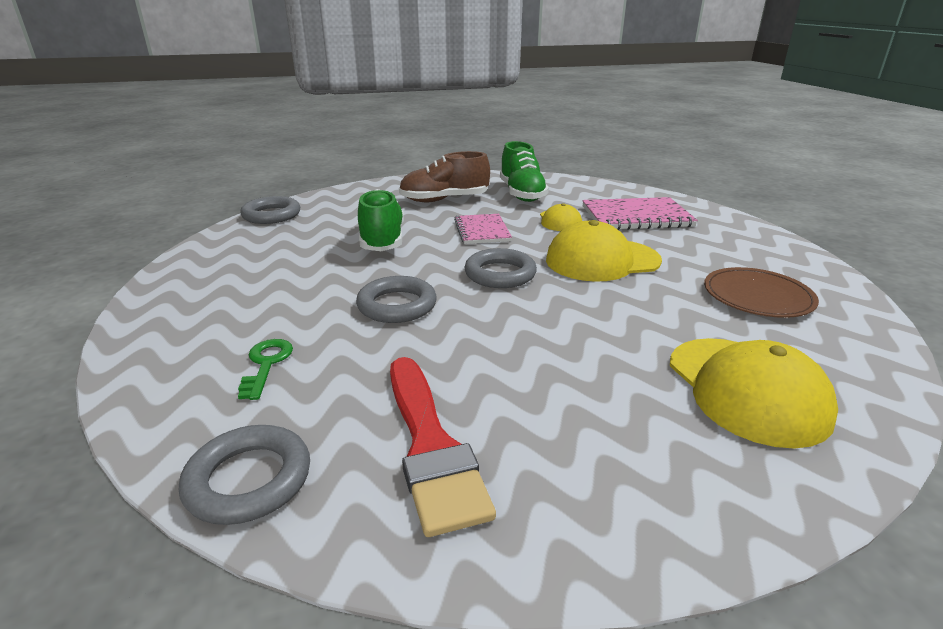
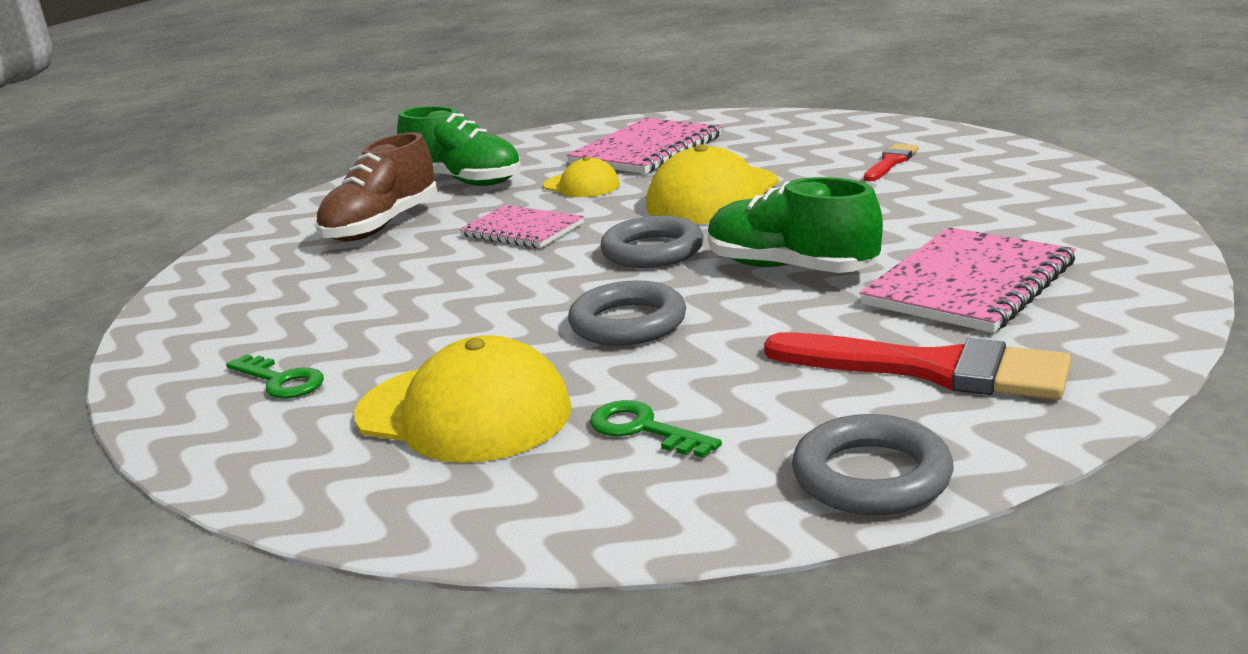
camera: 45 degrees left, 5 degrees down
(259, 249) = (281, 381): none -> green key
(271, 215) = (164, 350): grey ring -> none
(382, 240) = (430, 292): green shoe -> green shoe (791, 268)
(593, 410) = (969, 284): none -> pink notebook
(746, 389) = (1018, 218): yellow cap -> yellow cap (464, 412)
(757, 296) = (891, 162): brown plate -> red brush

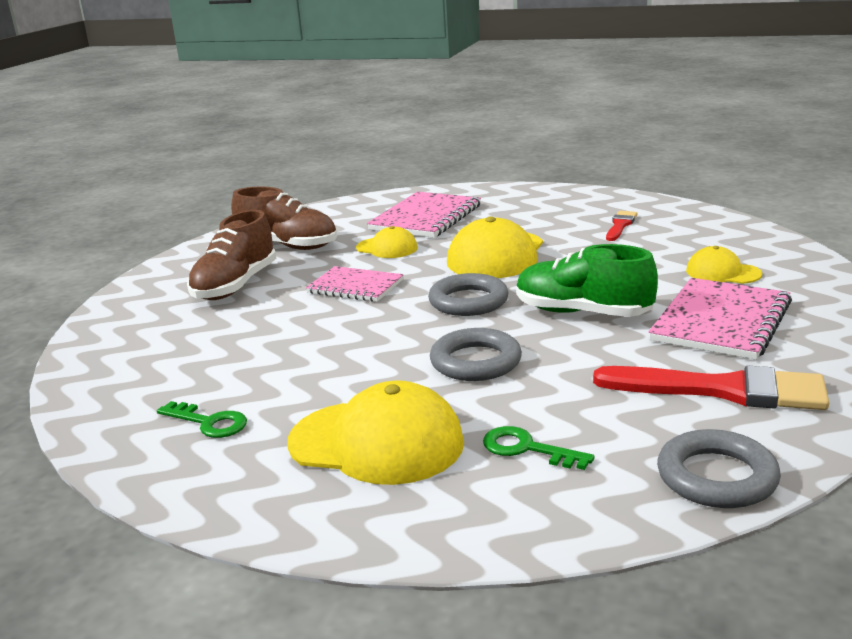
camera: 10 degrees left, 0 degrees up
(464, 181) = (288, 246): green shoe -> brown shoe
(1000, 223) = (723, 272): none -> yellow cap

